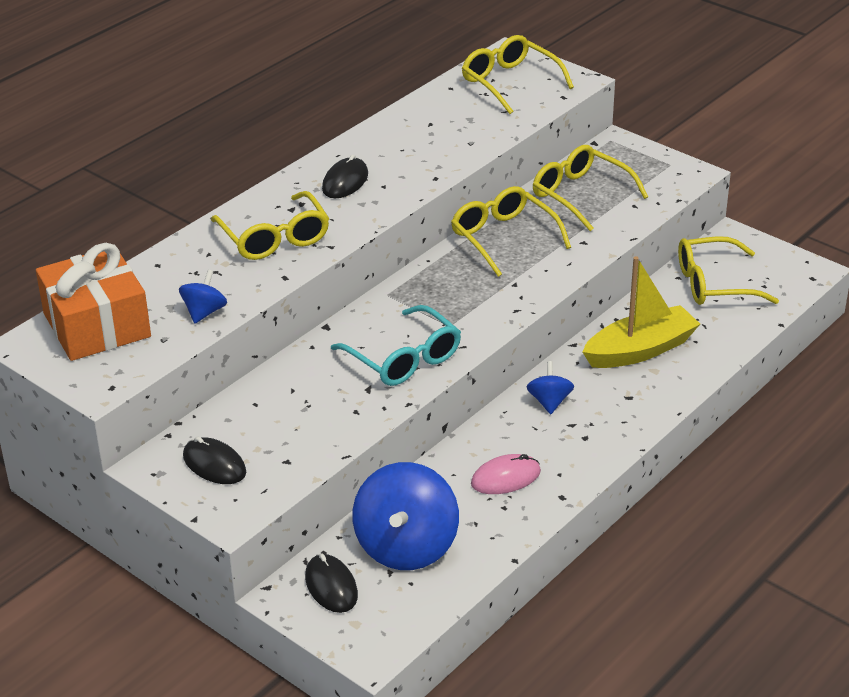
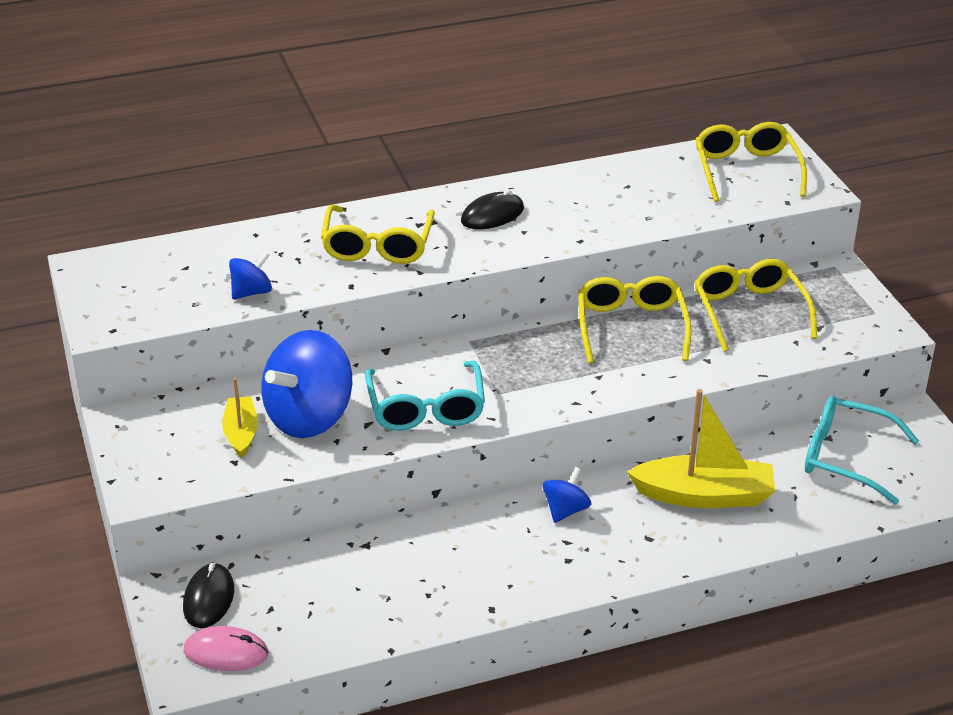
camera: 30 degrees right, 0 degrees up
(97, 325) = (154, 270): orange gift -> none
(214, 464) = (172, 438): black mouse -> none
(270, 437) = (241, 433): none -> yellow boat
(406, 546) = (306, 592): blue spinning top -> blue spinning top (309, 417)
(505, 478) = (455, 567): pink mouse -> pink mouse (226, 652)
(714, 284) = (845, 457): yellow glasses -> turquoise glasses

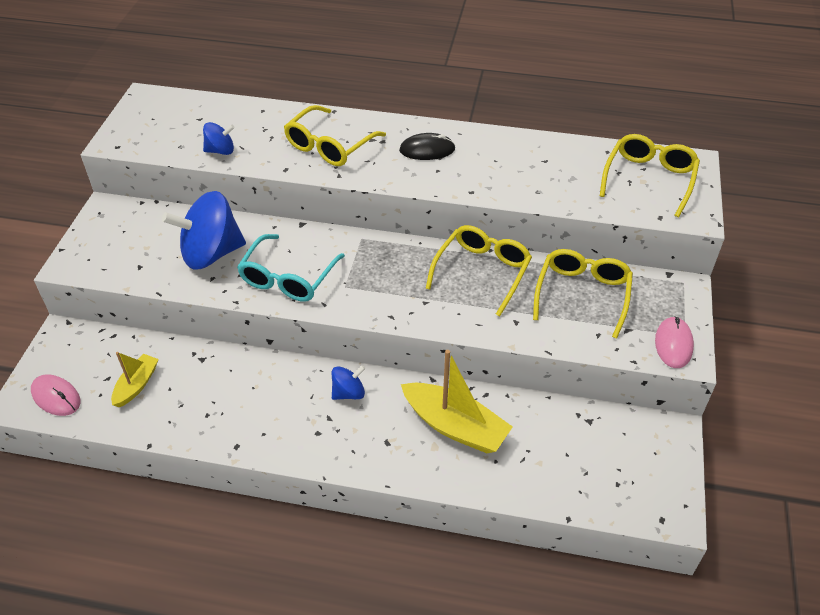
camera: 30 degrees right, 10 degrees up
(209, 598) = (80, 353): black mouse -> none
(241, 433) = (161, 248): yellow boat -> yellow boat (136, 385)
(845, 457) = (589, 444): turquoise glasses -> none
(871, 324) = (673, 344): none -> pink mouse

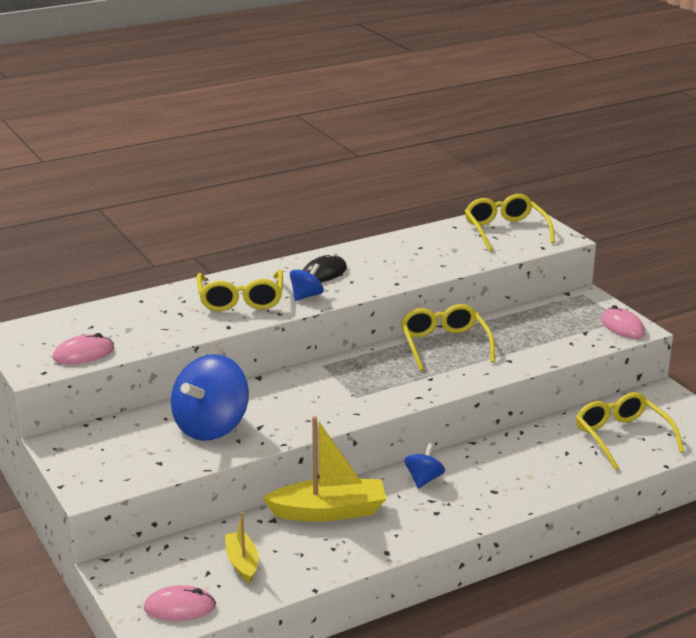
camera: 40 degrees left, 20 degrees down
(161, 143) = (83, 354): none -> pink mouse
(220, 151) = (150, 337): blue spinning top -> blue spinning top (306, 296)
(288, 278) = (303, 412): turquoise glasses -> none
(455, 426) = (526, 458): yellow boat -> yellow boat (328, 511)
(582, 294) = (530, 327): yellow glasses -> yellow glasses (622, 437)

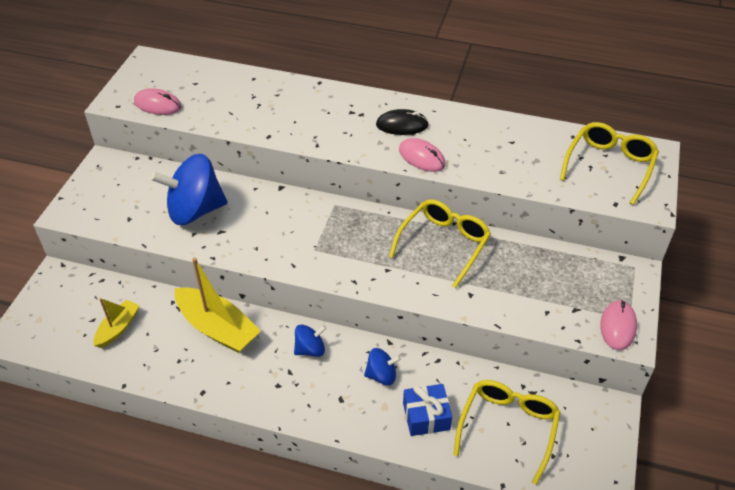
camera: 45 degrees right, 20 degrees up
(179, 607) = (45, 334): pink mouse -> pink mouse (421, 157)
(241, 300) = (311, 116): yellow glasses -> none
(306, 296) = (358, 140): blue spinning top -> blue spinning top (381, 375)
(564, 463) = (426, 416): none -> blue gift

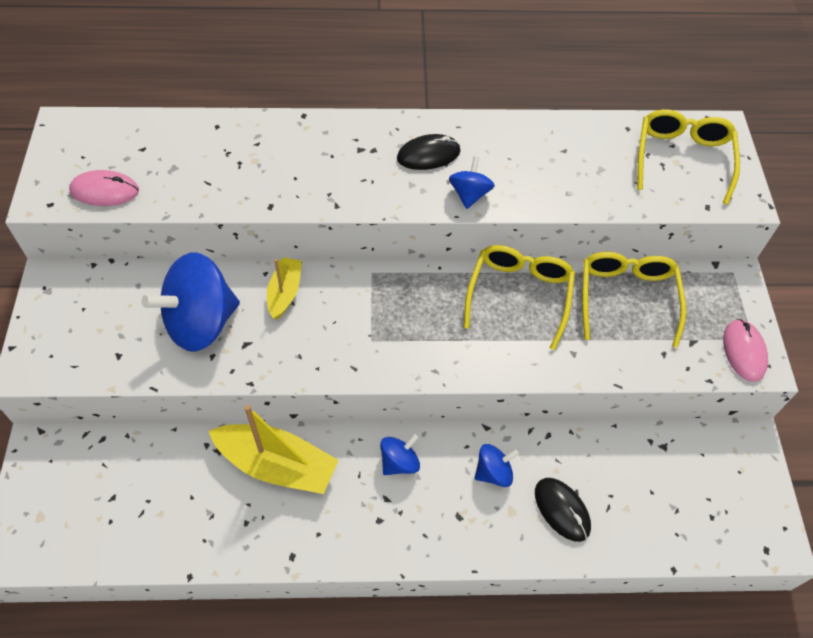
camera: 20 degrees left, 10 degrees up
(118, 328) = (150, 500): yellow boat -> yellow boat (285, 293)
(421, 157) = (469, 194): pink mouse -> blue spinning top
(426, 416) = (562, 510): blue gift -> black mouse
(508, 427) = (653, 497): yellow glasses -> yellow glasses (626, 298)

